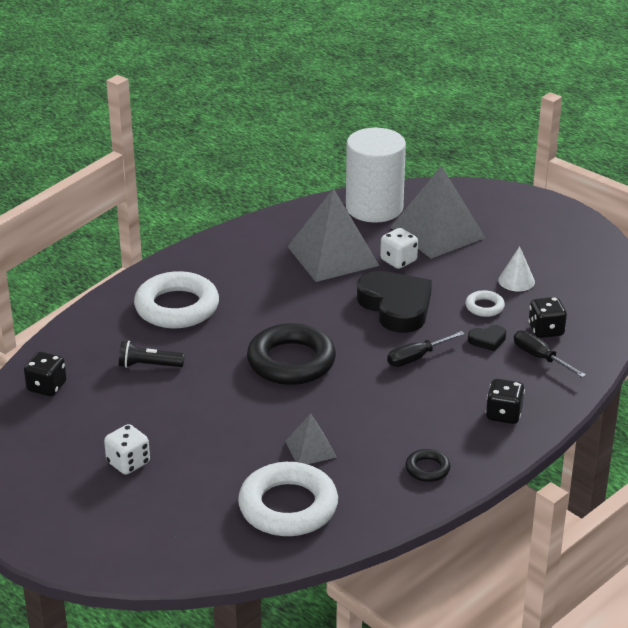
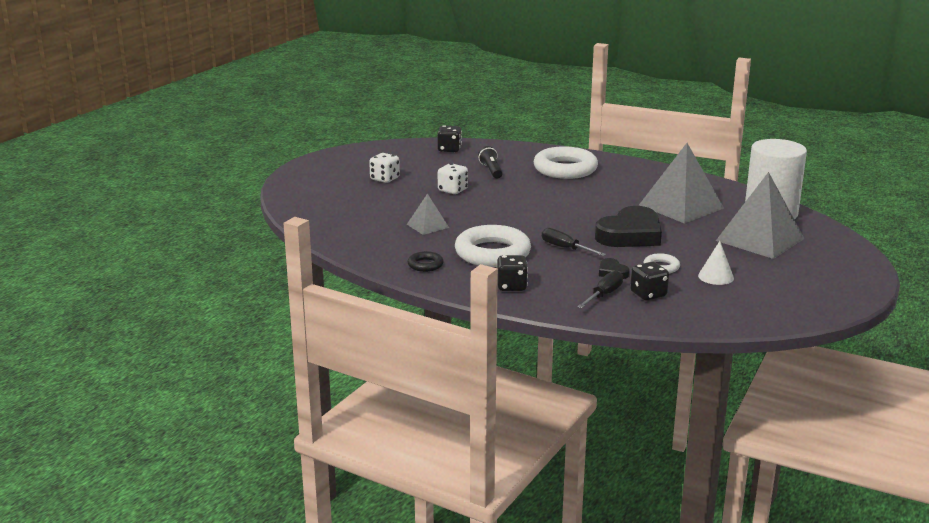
camera: 75 degrees right, 10 degrees down
(288, 507) = (361, 226): white ring -> white ring (492, 253)
(291, 361) = (527, 209): black ring -> none
(398, 261) = (698, 229): white dice -> white dice (452, 190)

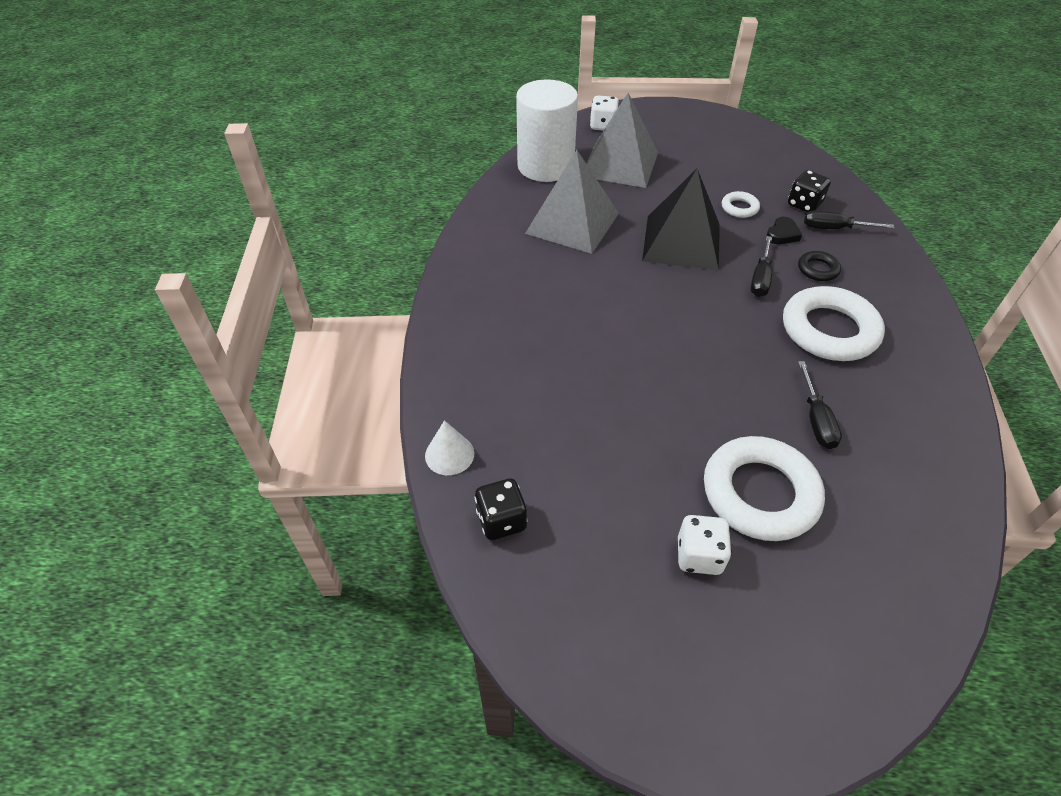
camera: 115 degrees left, 25 degrees up
(425, 265) = (917, 376): black ring -> black ring (817, 269)
(427, 226) = (816, 419): grey pyramid -> black screwdriver
(452, 190) = (677, 441): white dice -> white dice (603, 126)
(491, 170) = (567, 425): black flashlight -> none
(511, 286) = (886, 291): black dice -> none
(565, 169) = (510, 345): white ring -> white ring (760, 493)
(630, 235) = (681, 242): black heart -> black pyramid
(716, 276) = (727, 175): white cone -> white cone (449, 454)

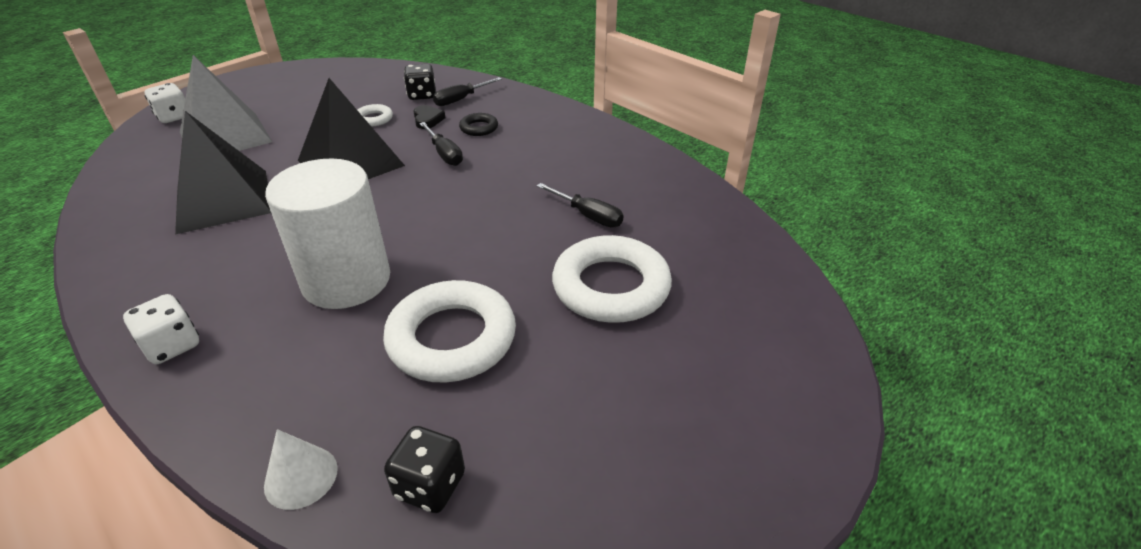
camera: 50 degrees left, 10 degrees down
(545, 166) = (140, 172): white cylinder -> white cylinder (346, 280)
(572, 223) = (223, 200): grey pyramid -> black pyramid
(699, 556) = (623, 362): white dice -> white dice (172, 346)
(829, 330) = (530, 159): white ring -> white ring (452, 338)

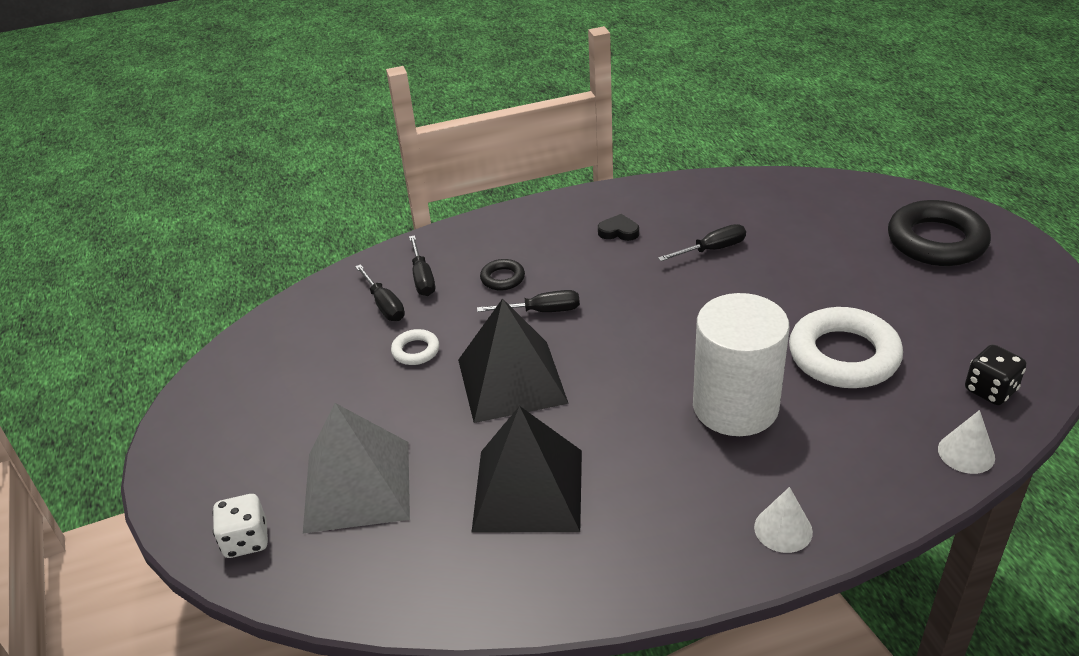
camera: 60 degrees left, 0 degrees up
(172, 346) = (783, 529): white dice -> white cone
(422, 95) = (384, 305): black dice -> black screwdriver
(427, 120) = (453, 310): black heart -> black heart (618, 231)
(611, 287) = (816, 263): white ring -> none
(731, 381) = (936, 241): none -> black ring

